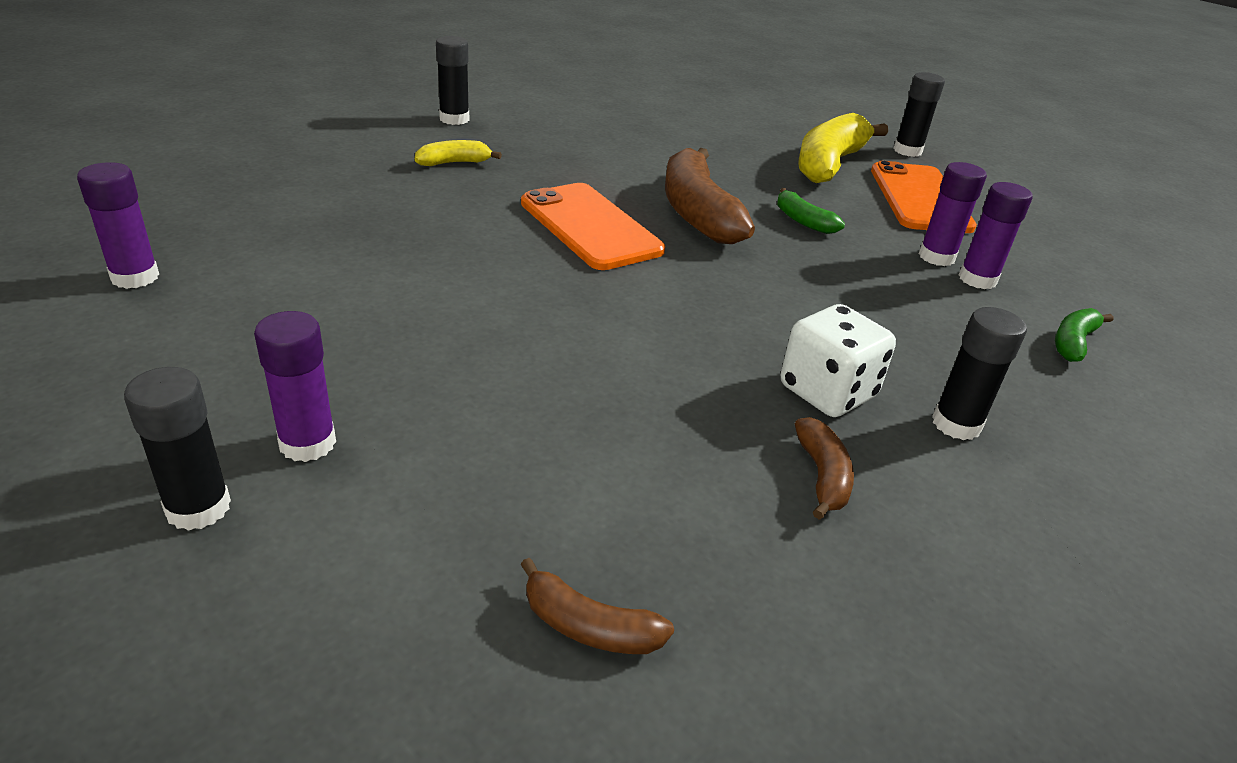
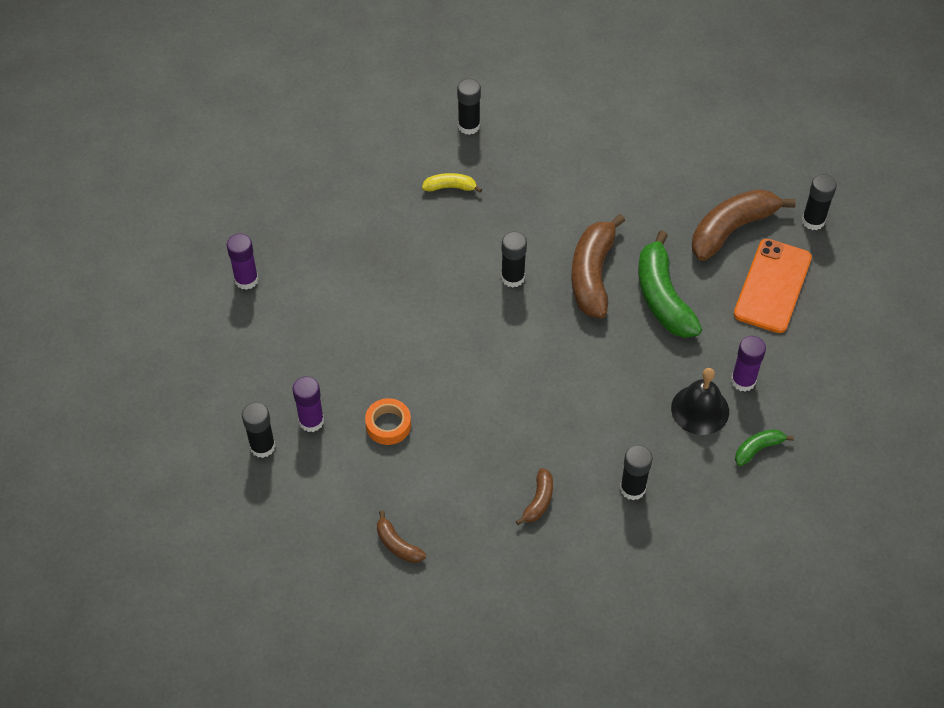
camera: 25 degrees right, 20 degrees up
(473, 420) = (388, 425): none -> orange tape
(590, 226) = (512, 277): orange phone -> black glue stick
(803, 221) = (662, 297): green banana -> green banana, size x2.05
(827, 392) = (577, 450): white dice -> none
(829, 163) = (732, 229): yellow banana -> brown banana
(936, 257) = (732, 353): purple glue stick -> none
(955, 315) = (700, 409): none -> black bell

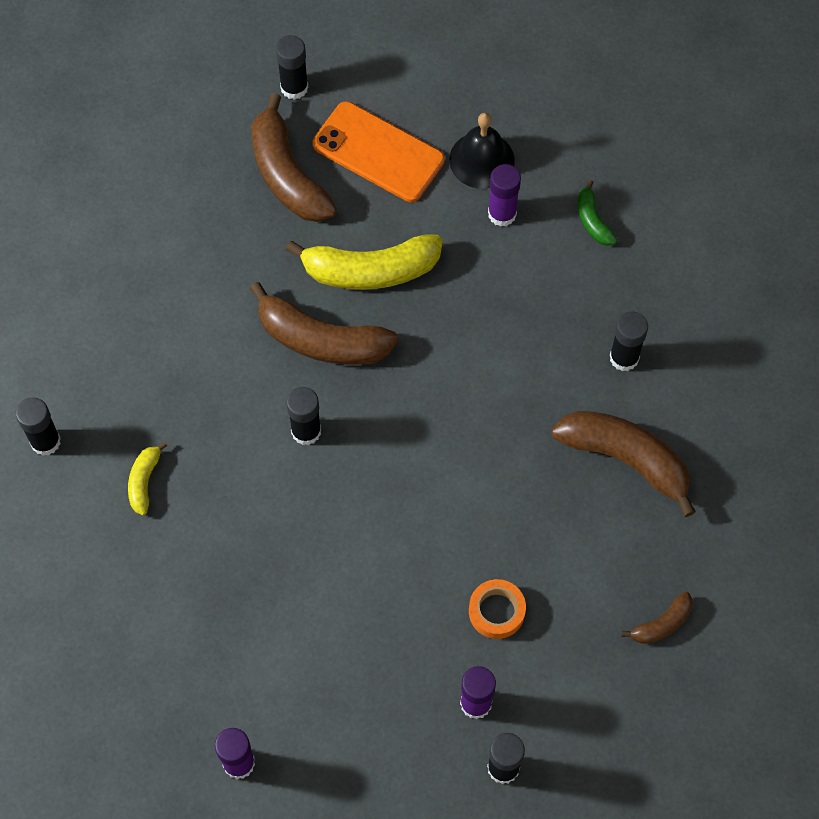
camera: 80 degrees left, 10 degrees up
(538, 501) = (626, 459): brown banana -> brown banana, size x2.05
(662, 297) = (370, 270): green banana -> yellow banana
(700, 409) = (532, 266): black bell -> black bell (481, 160)

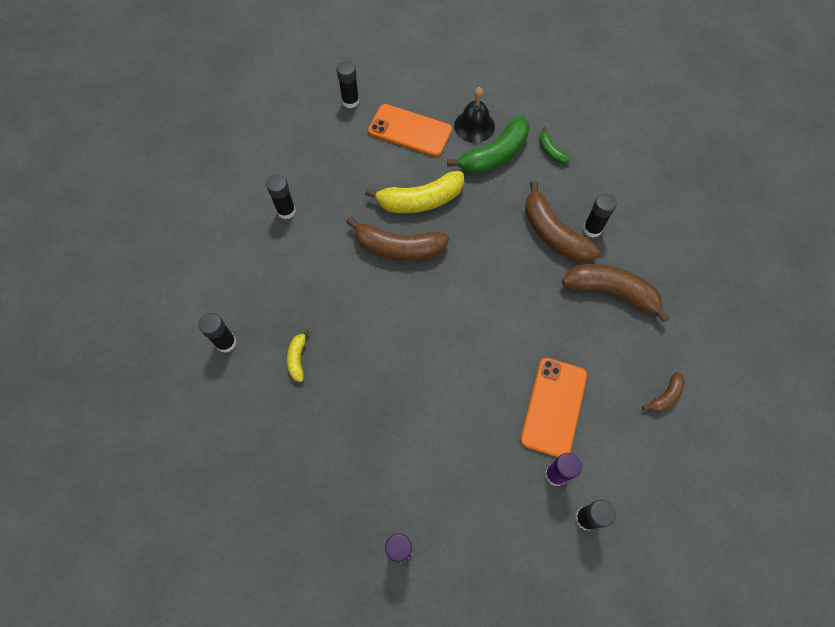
camera: 10 degrees left, 0 degrees up
(287, 174) = (356, 151): brown banana -> brown banana (553, 233)
(306, 431) = (400, 307): black glue stick -> black glue stick (286, 211)
(496, 611) = (554, 407): orange tape -> orange phone
(502, 214) = (494, 155): purple glue stick -> green banana

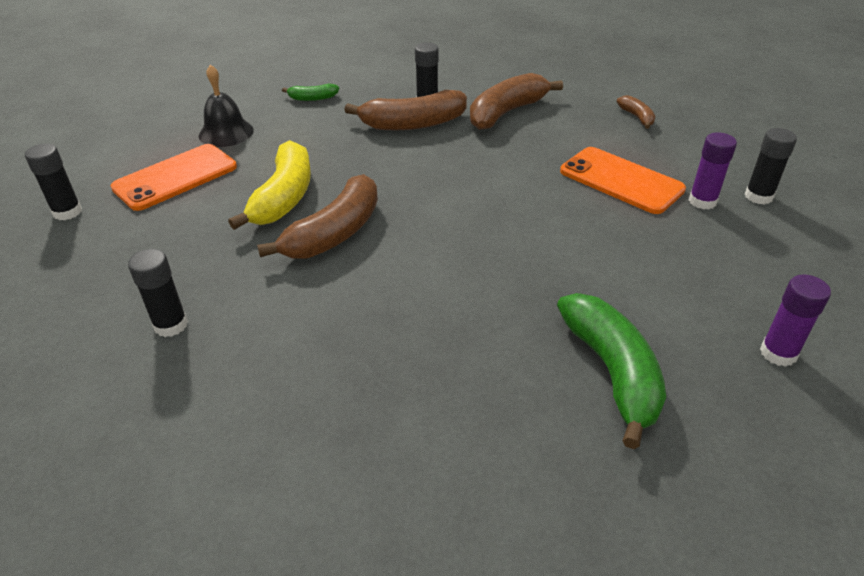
camera: 65 degrees left, 25 degrees down
(226, 342) = (347, 472): black glue stick -> none
(298, 358) = (436, 382): yellow banana -> none
(494, 155) = (279, 131): green banana -> green banana (612, 372)

